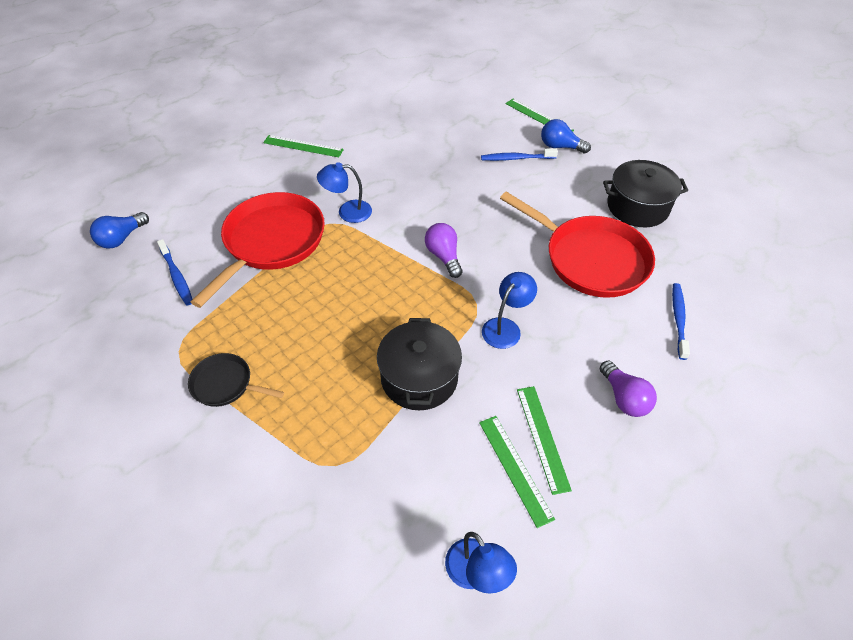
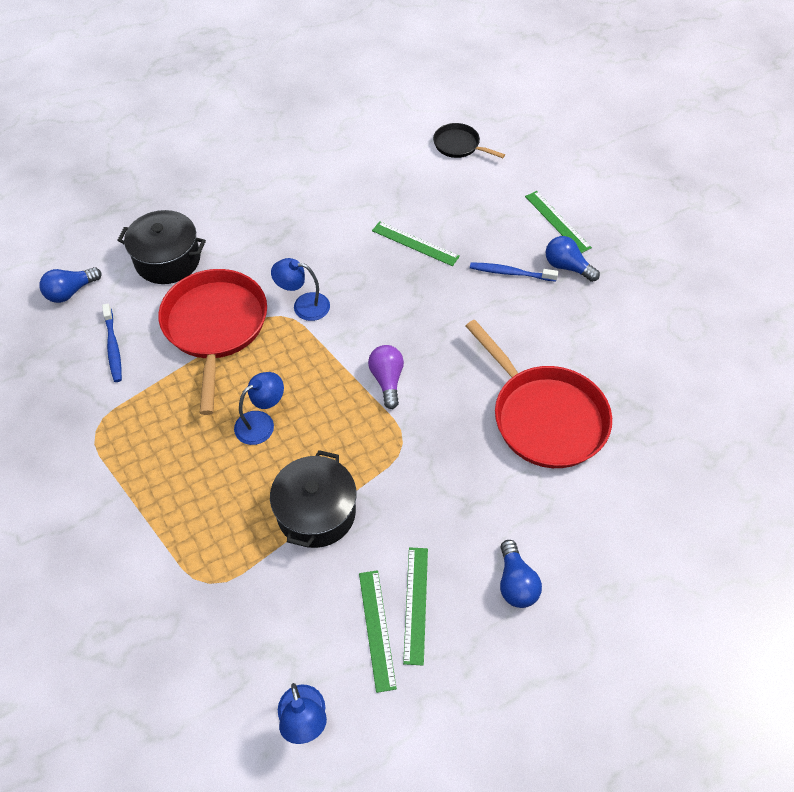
camera: 15 degrees right, 5 degrees up
(225, 384) = (130, 475): black pan -> black pan (459, 145)
(271, 242) = (215, 327): red pan -> red pan turned 45 degrees counterclockwise
(303, 146) = (281, 213): green ruler -> green ruler (415, 243)
(505, 327) = (423, 476): blue lamp -> blue lamp (261, 423)
(624, 398) = (515, 583): purple light bulb -> blue light bulb
(637, 207) = (625, 363): black pot -> black pot (168, 260)
(678, 319) = (612, 509): blue toothbrush -> none

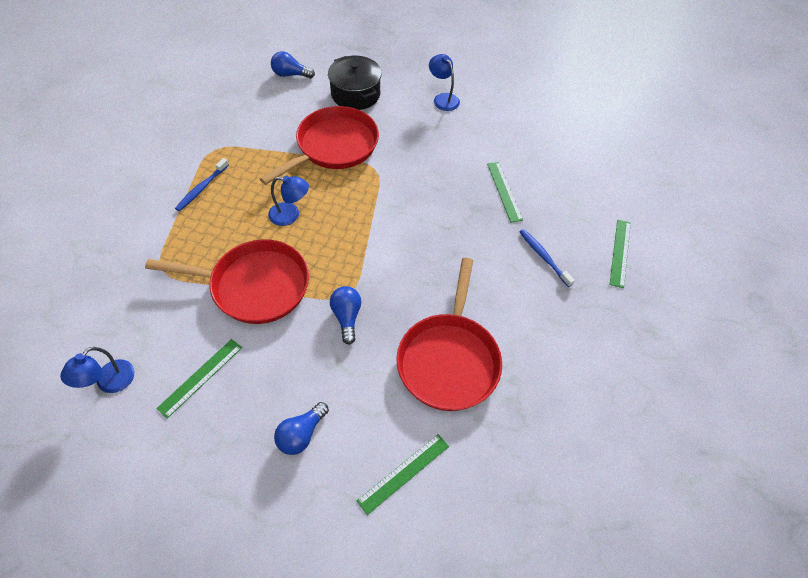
camera: 45 degrees right, 0 degrees up
(113, 347) = (274, 116): blue toothbrush -> blue toothbrush (202, 188)
(303, 305) = (393, 173): blue lamp -> blue lamp (443, 98)
(316, 512) = (254, 286): black pot -> red pan
(387, 380) = (384, 252): purple light bulb -> none
(415, 604) = (236, 386): green ruler -> green ruler (403, 472)
(459, 145) = (611, 156): black pan -> none
(567, 267) = (589, 285): blue light bulb -> blue light bulb (347, 317)

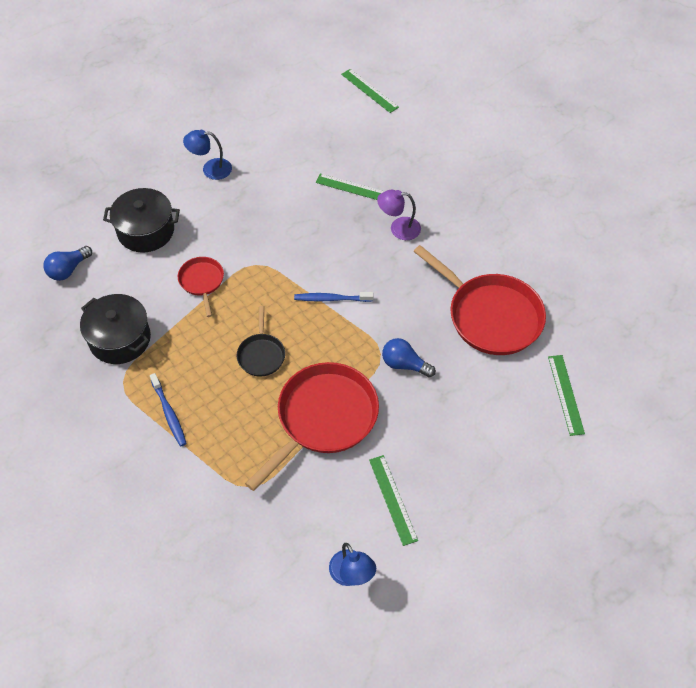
camera: 55 degrees left, 0 degrees up
(250, 129) = (120, 339): none -> black pot
(290, 215) = (261, 355): blue lamp -> black pan
(301, 434) = (493, 447): blue light bulb -> none
(334, 147) = (202, 282): red pan -> red pan, size x0.50
(489, 242) = (398, 228): none -> purple lamp
(543, 257) = (439, 202): blue toothbrush -> blue toothbrush (331, 299)
(620, 252) = (469, 154): green ruler -> green ruler (369, 90)

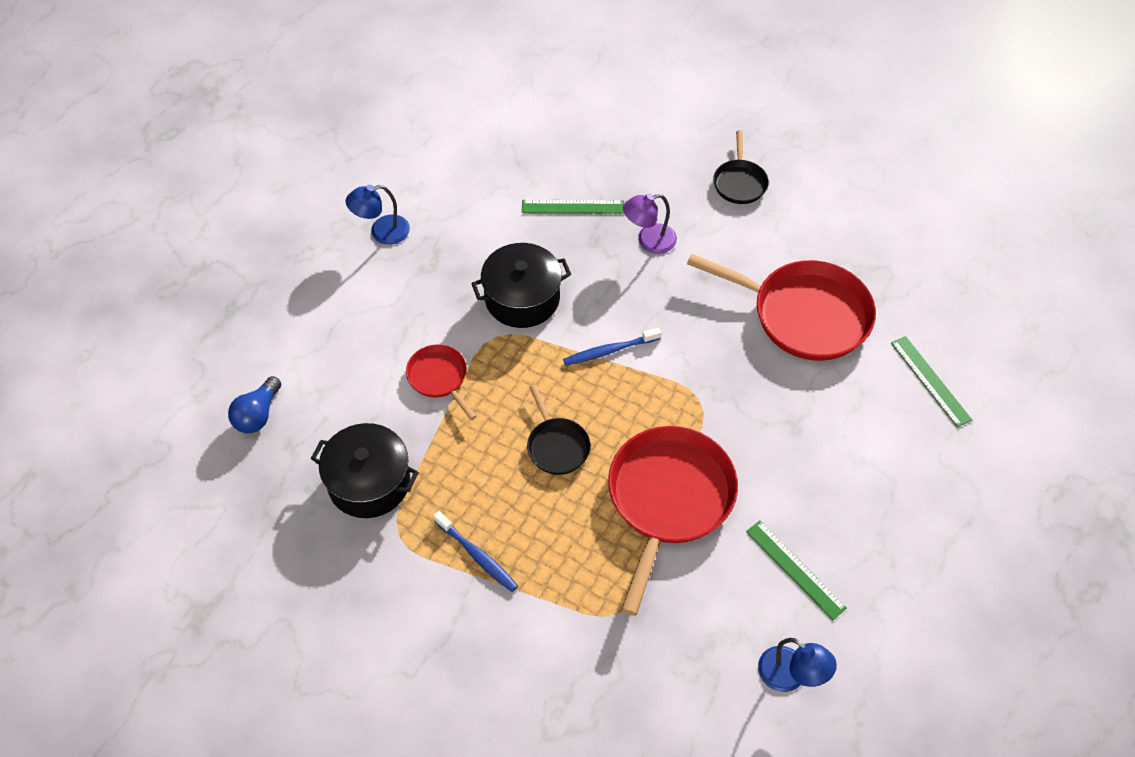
camera: 20 degrees left, 0 degrees up
(146, 231) = (336, 335): black pot -> black pot (522, 298)
(369, 90) = (534, 80): green ruler -> none
(404, 364) = (733, 403): blue light bulb -> none
(487, 205) = (739, 182): none -> black pan

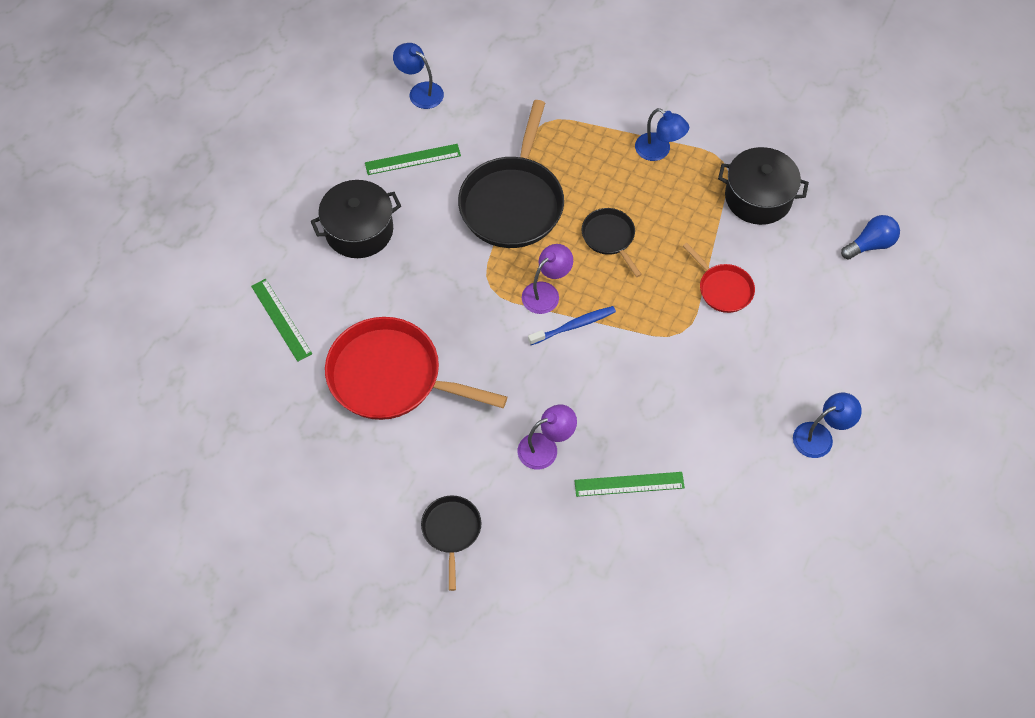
camera: 175 degrees right, 5 degrees up
(258, 415) = (870, 244): blue light bulb -> blue light bulb turned 45 degrees clockwise
(477, 556) = (658, 151): blue toothbrush -> blue lamp
(522, 298) = (663, 373): black pot -> black pot (359, 230)
(636, 388) = (546, 292): none -> purple lamp
(668, 499) = (513, 202): red pan -> black pan
(795, 569) = (413, 159): green ruler -> green ruler turned 60 degrees counterclockwise

